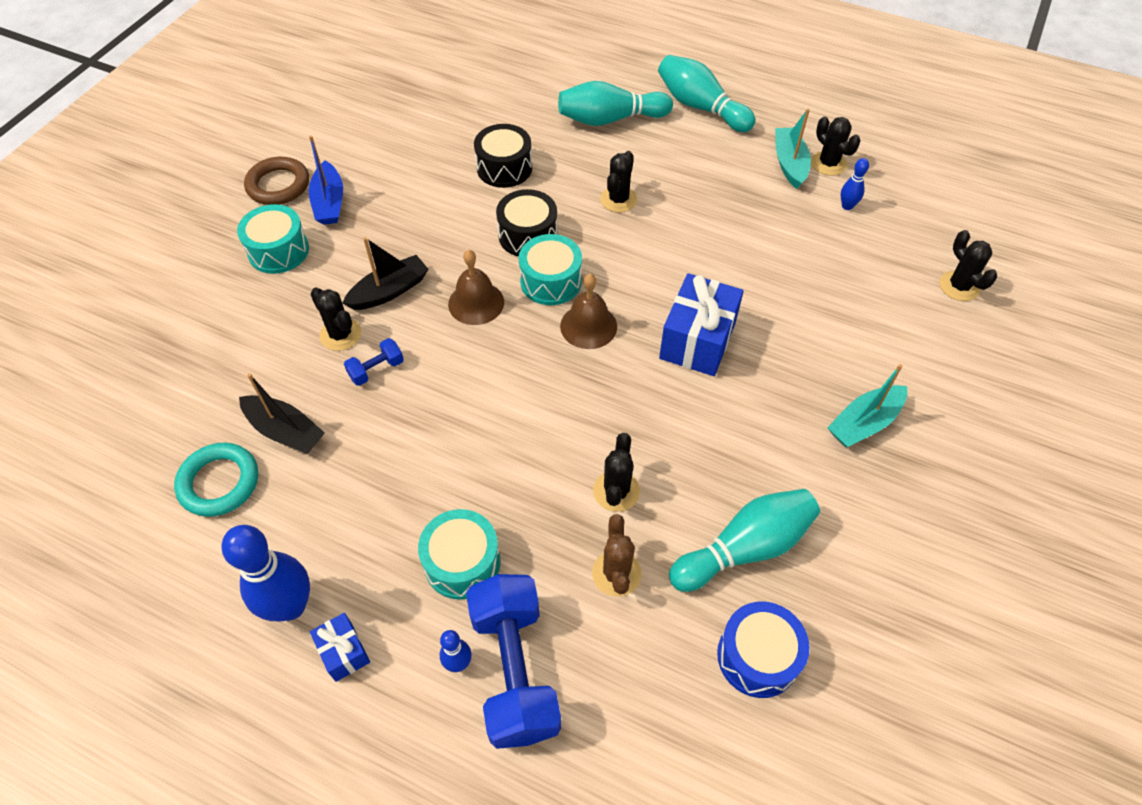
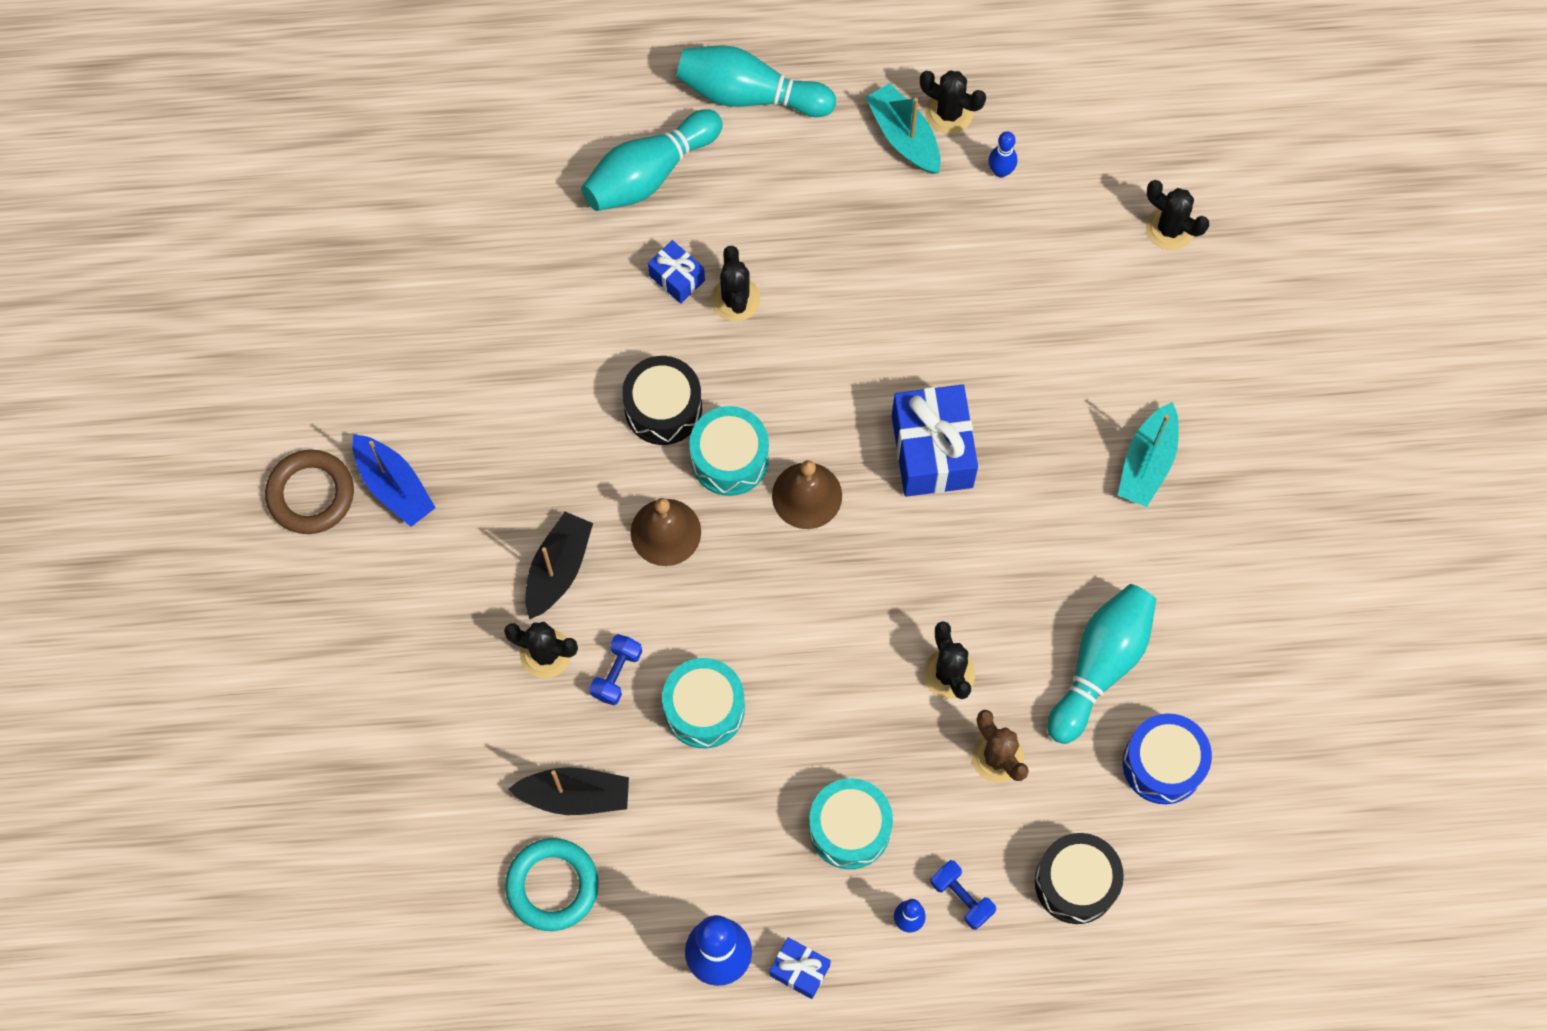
camera: 30 degrees left, 15 degrees up
(278, 251) = (388, 586): turquoise drum -> turquoise drum (704, 709)
(504, 168) = (569, 321): black drum -> black drum (1075, 882)
(515, 670) = (962, 897): blue dumbbell -> blue dumbbell, size x0.44
(588, 174) = (677, 278): none -> blue gift

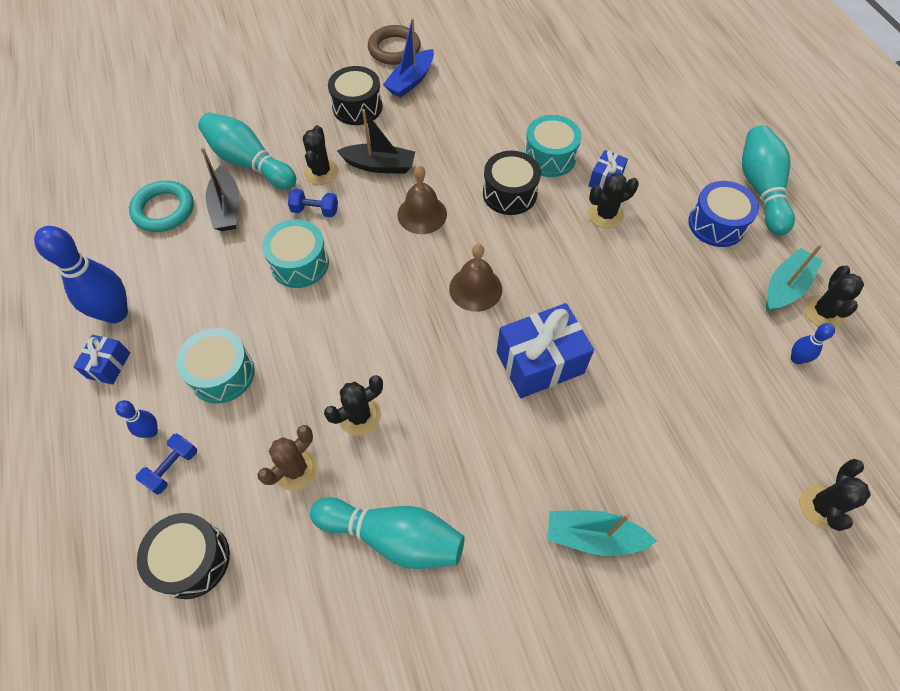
camera: 75 degrees right, 10 degrees down
(426, 577) = (357, 107): none -> black drum
(649, 173) = (672, 150): turquoise bowling pin -> turquoise bowling pin (249, 163)
(729, 458) = (487, 237): turquoise drum -> turquoise drum (549, 157)
(1163, 764) = (312, 616): blue drum -> blue drum (716, 224)

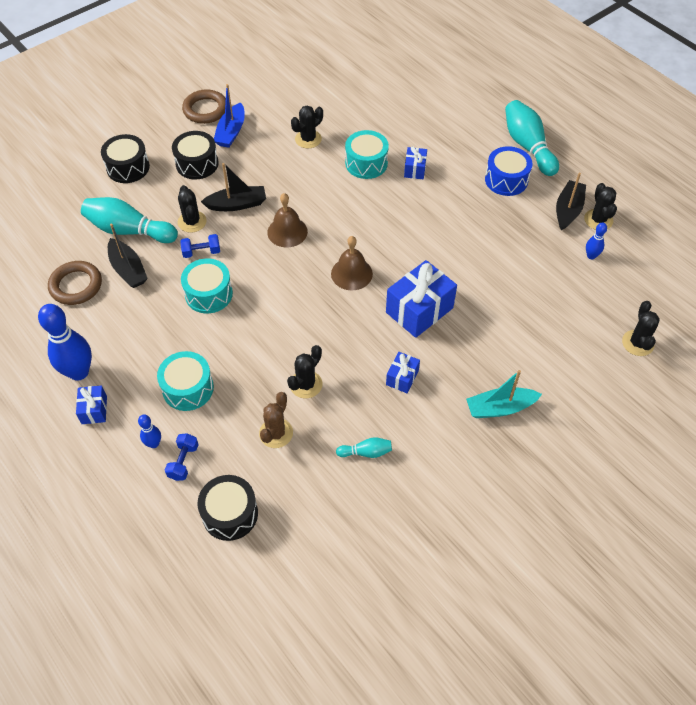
camera: 20 degrees left, 5 degrees down
(164, 210) = (76, 285): turquoise ring -> brown ring
(393, 537) = (366, 452): turquoise bowling pin -> turquoise bowling pin, size x0.48
(481, 448) = (402, 378): none -> blue gift
(509, 193) = (347, 198): black drum -> black drum (128, 167)
(605, 214) = (425, 194): black cactus -> black cactus (308, 139)
(785, 287) = (568, 210): turquoise boat -> black boat

